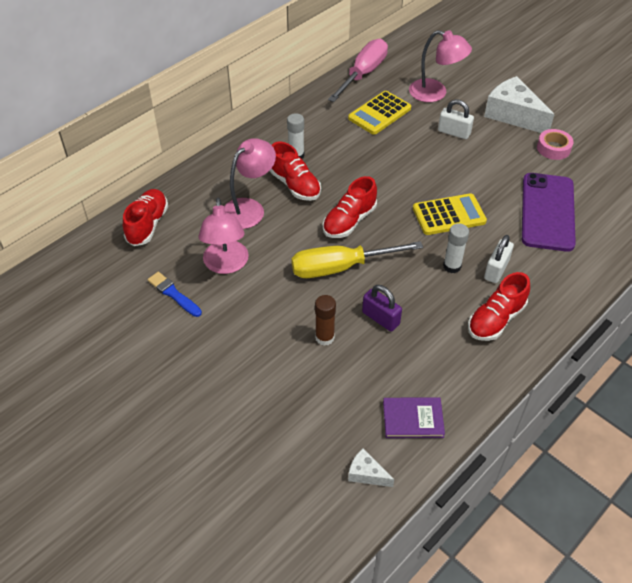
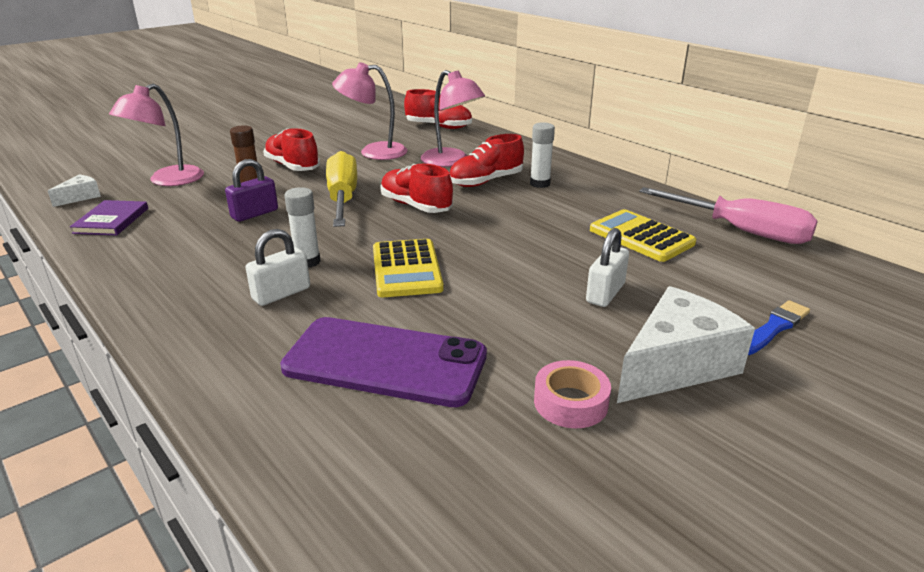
camera: 95 degrees right, 20 degrees down
(173, 294) = (348, 135): blue brush -> blue brush (774, 328)
(435, 93) = (715, 287): pink lamp -> pink lamp (168, 180)
(496, 270) = (281, 294): white padlock -> white padlock turned 75 degrees counterclockwise
(496, 319) = (196, 282): red shoe -> red shoe (292, 166)

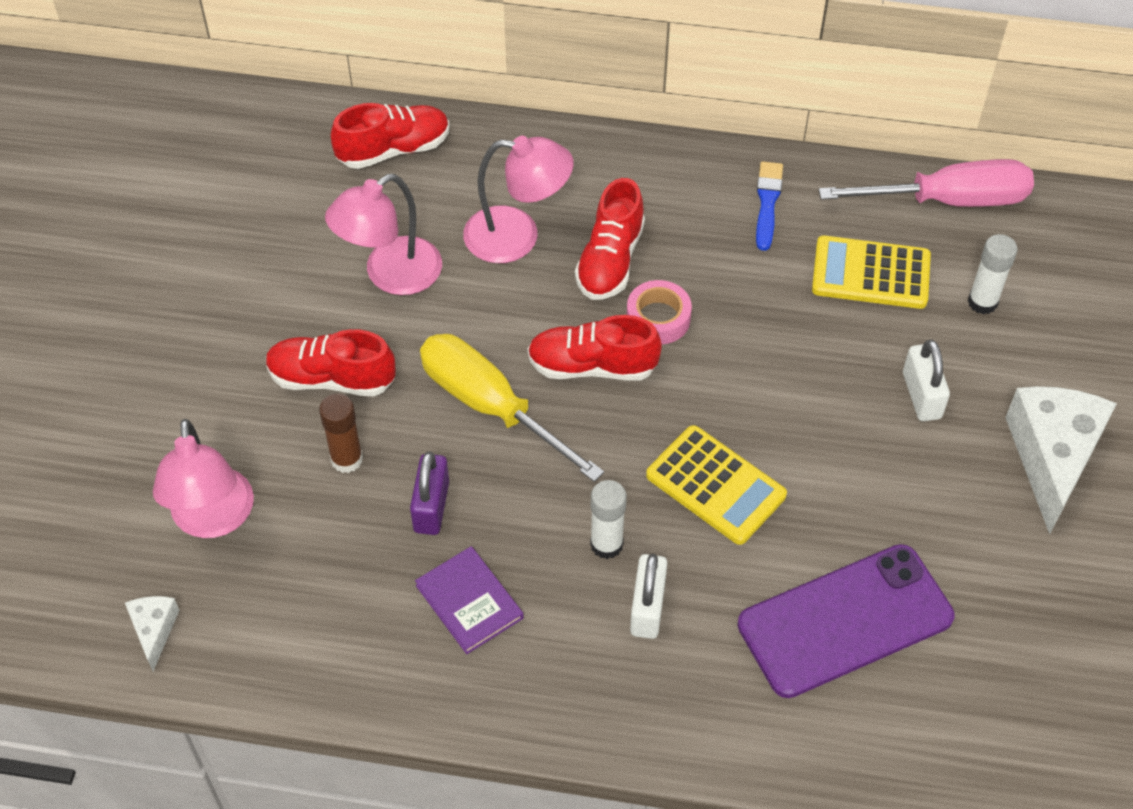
camera: 40 degrees left, 25 degrees up
(111, 220) = (279, 639): purple book -> purple book (469, 602)
(540, 184) = (674, 226): white glue stick -> white glue stick (982, 302)
(570, 402) = (1020, 558): pink tape -> pink tape (658, 318)
(774, 328) = (1082, 353): blue brush -> blue brush (767, 203)

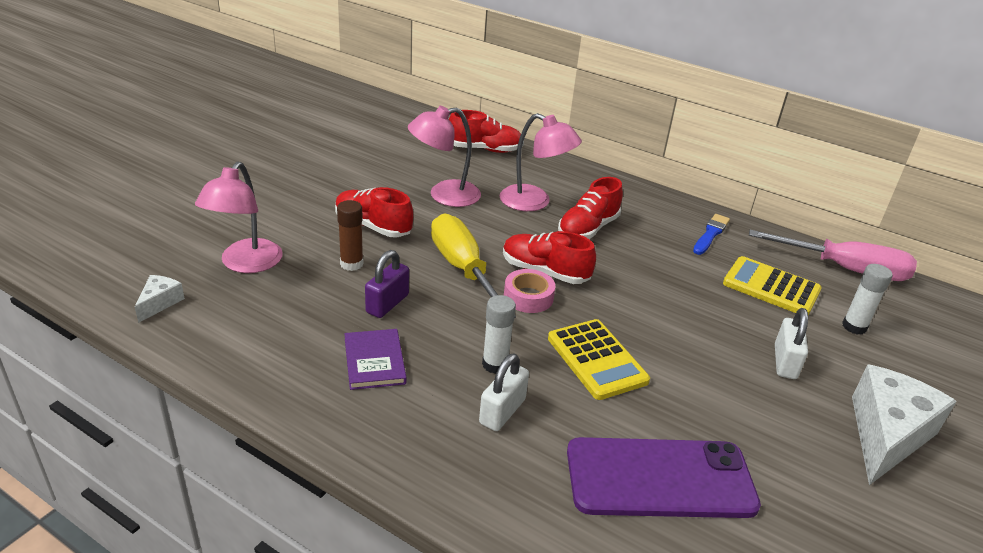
camera: 20 degrees right, 20 degrees down
(658, 318) = (604, 263): pink tape -> pink tape (528, 297)

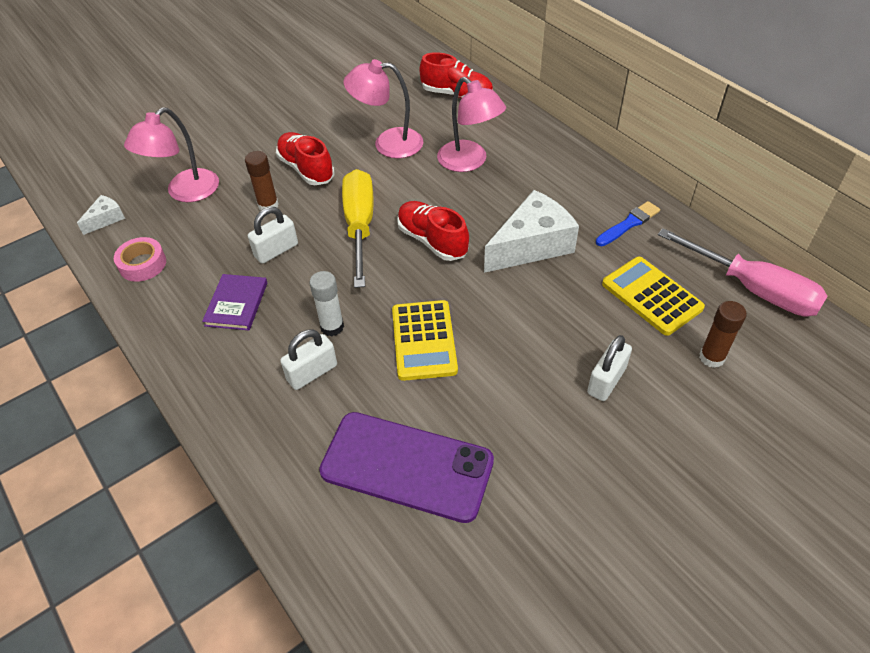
camera: 25 degrees right, 15 degrees up
(387, 304) = (276, 250): purple padlock -> white padlock
(528, 297) = (401, 265): pink tape -> pink tape (142, 264)
(588, 229) = (503, 199): red shoe -> none
(854, 327) = (711, 357): white glue stick -> brown glue stick
(886, 435) = (657, 479): white cheese -> white cheese (532, 245)

